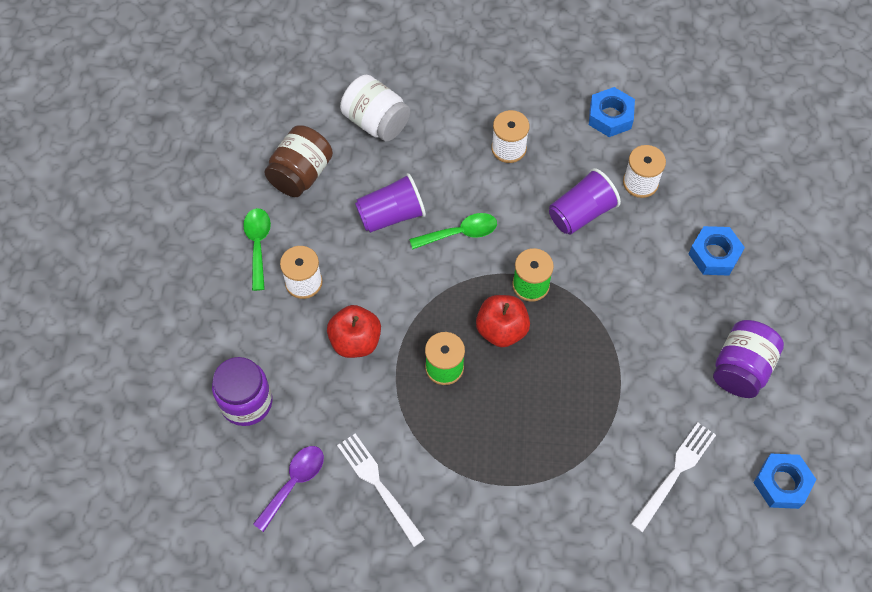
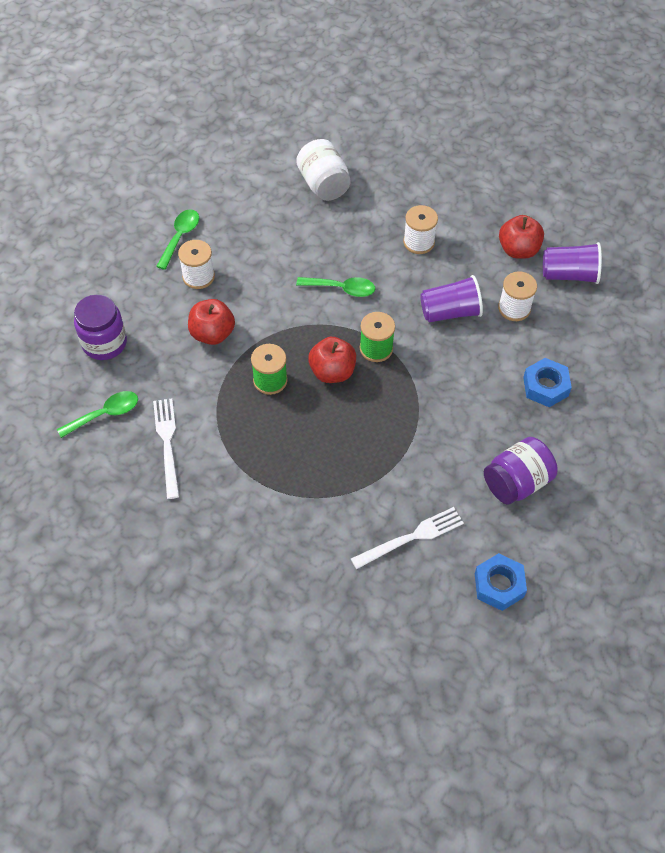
camera: 25 degrees right, 5 degrees down
(294, 483) = (105, 414): purple spoon -> green spoon
(301, 174) = (243, 200): brown jar -> none
(391, 215) = (295, 255): purple cup -> purple cup (569, 274)
(610, 116) = (518, 250): blue nut -> red apple

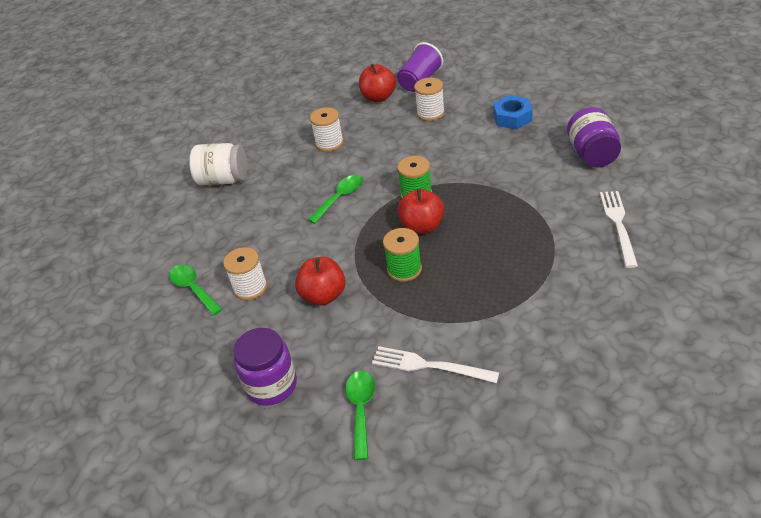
camera: 55 degrees left, 15 degrees down
(450, 312) = (410, 145): purple cup -> none
(499, 585) = (684, 189): blue nut -> none

